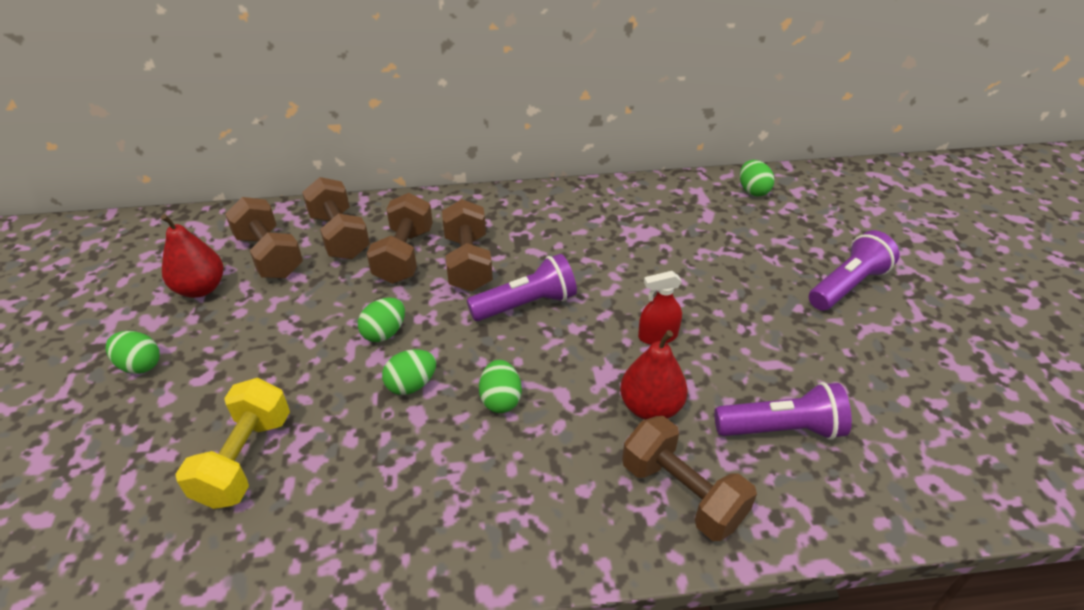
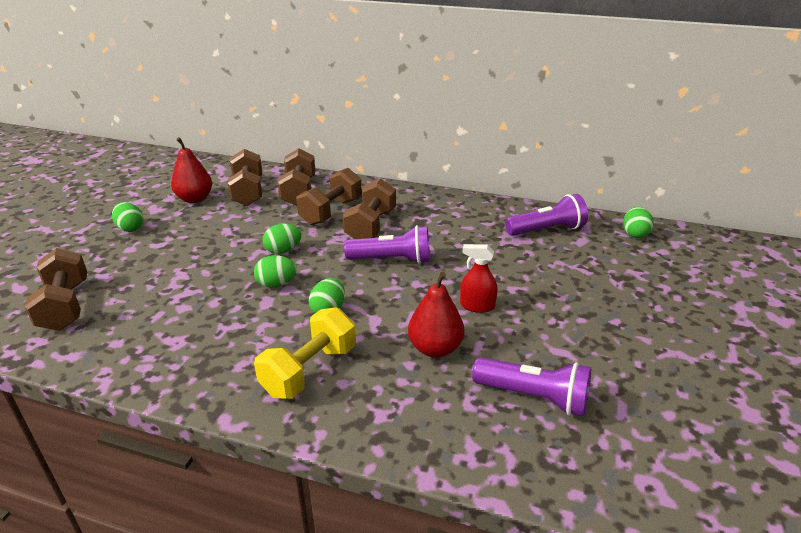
camera: 25 degrees right, 10 degrees down
(245, 459) = (145, 293): yellow dumbbell -> yellow dumbbell (309, 370)
(682, 493) = (415, 411): brown dumbbell -> brown dumbbell (65, 306)
(847, 285) = (675, 318): purple flashlight -> purple flashlight (546, 230)

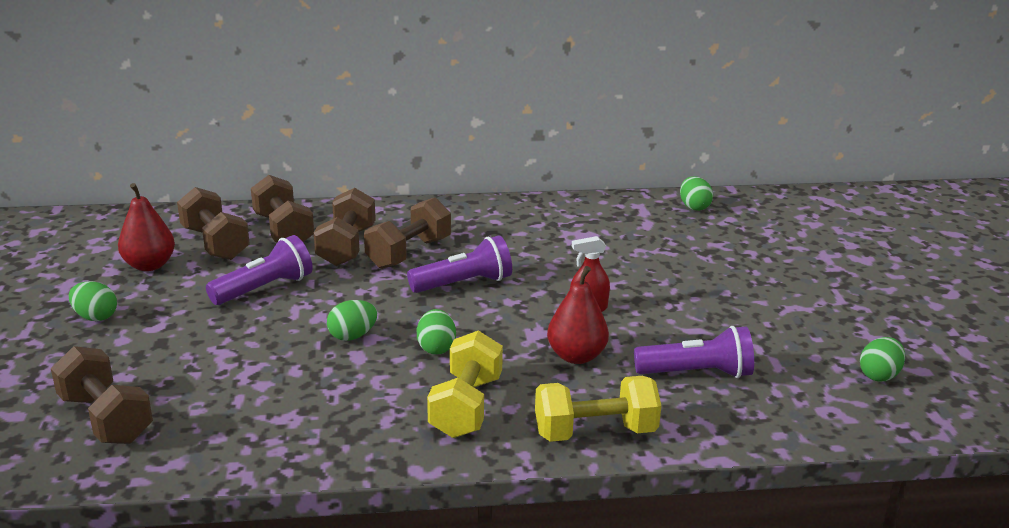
camera: 25 degrees left, 5 degrees down
(283, 250) = (327, 300): green egg -> green egg (879, 375)
(371, 226) = (409, 253): brown dumbbell -> brown dumbbell turned 45 degrees clockwise
(397, 431) = (595, 432): none -> yellow dumbbell
(546, 230) = (605, 220): purple flashlight -> purple flashlight (264, 288)

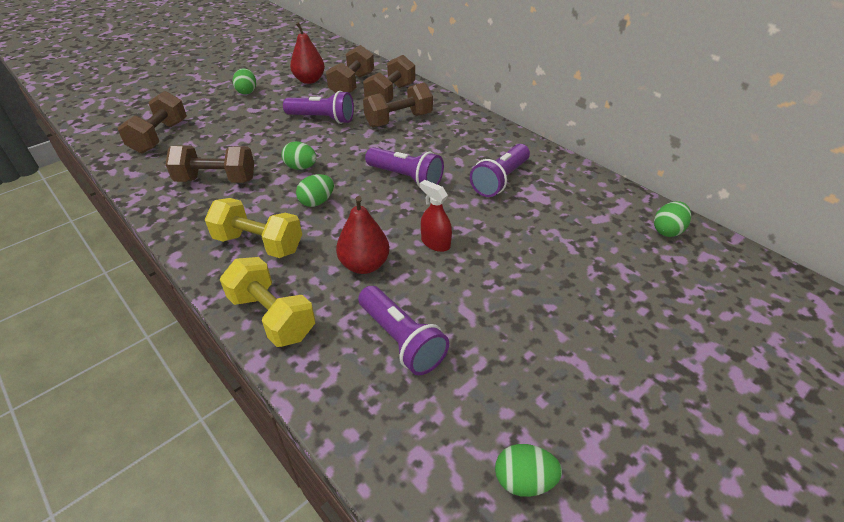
camera: 55 degrees right, 15 degrees up
(409, 253) = (418, 142): brown dumbbell -> brown dumbbell (216, 180)
(466, 406) = (259, 244): yellow dumbbell -> yellow dumbbell turned 45 degrees clockwise
(536, 240) = (500, 180): none -> purple flashlight

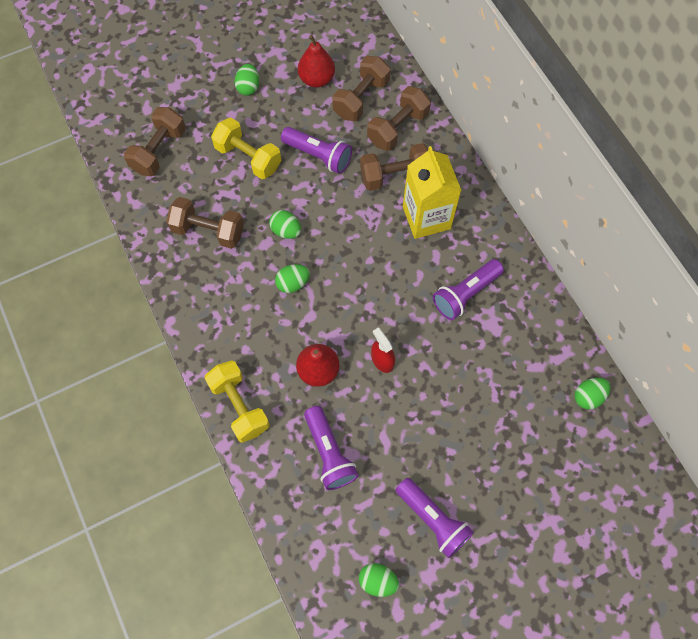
camera: 15 degrees right, 25 degrees up
(259, 244) = (237, 324): yellow dumbbell -> yellow dumbbell (248, 157)
(406, 177) = (379, 269): purple flashlight -> purple flashlight (433, 519)
(438, 139) = (426, 217): none -> yellow carton

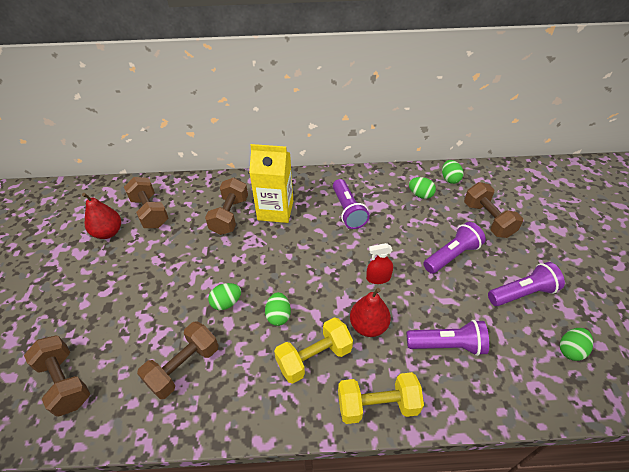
camera: 65 degrees left, 20 degrees down
(248, 87) = (70, 281): green egg -> green egg (420, 195)
(248, 157) = (136, 306): yellow dumbbell -> yellow dumbbell (314, 358)
(318, 156) = (176, 255): purple flashlight -> purple flashlight (452, 255)
(397, 128) = (192, 200): brown dumbbell -> brown dumbbell (488, 219)

